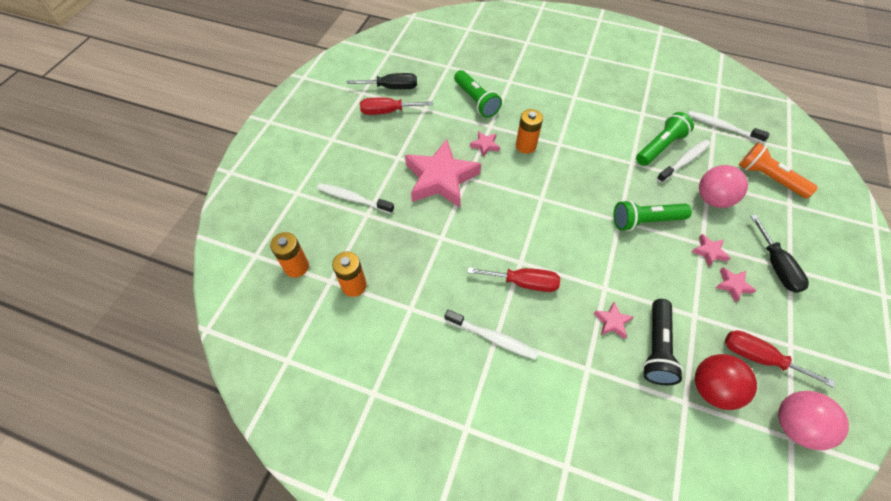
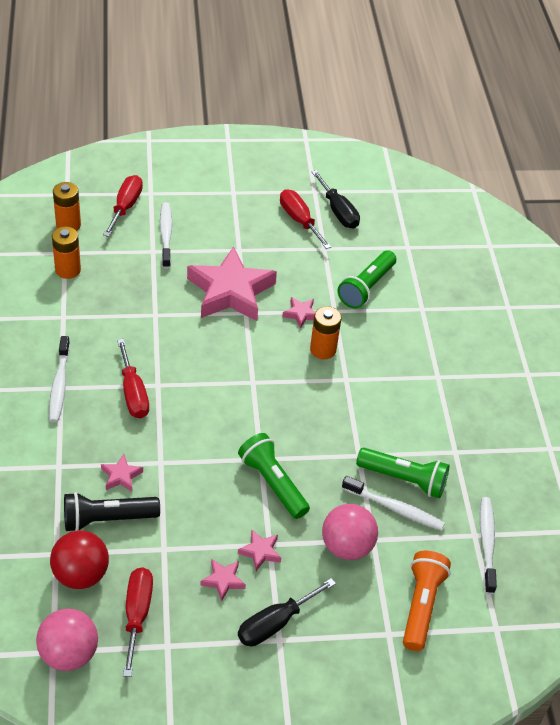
camera: 60 degrees right, 10 degrees down
(302, 216) = (125, 207): none -> red screwdriver

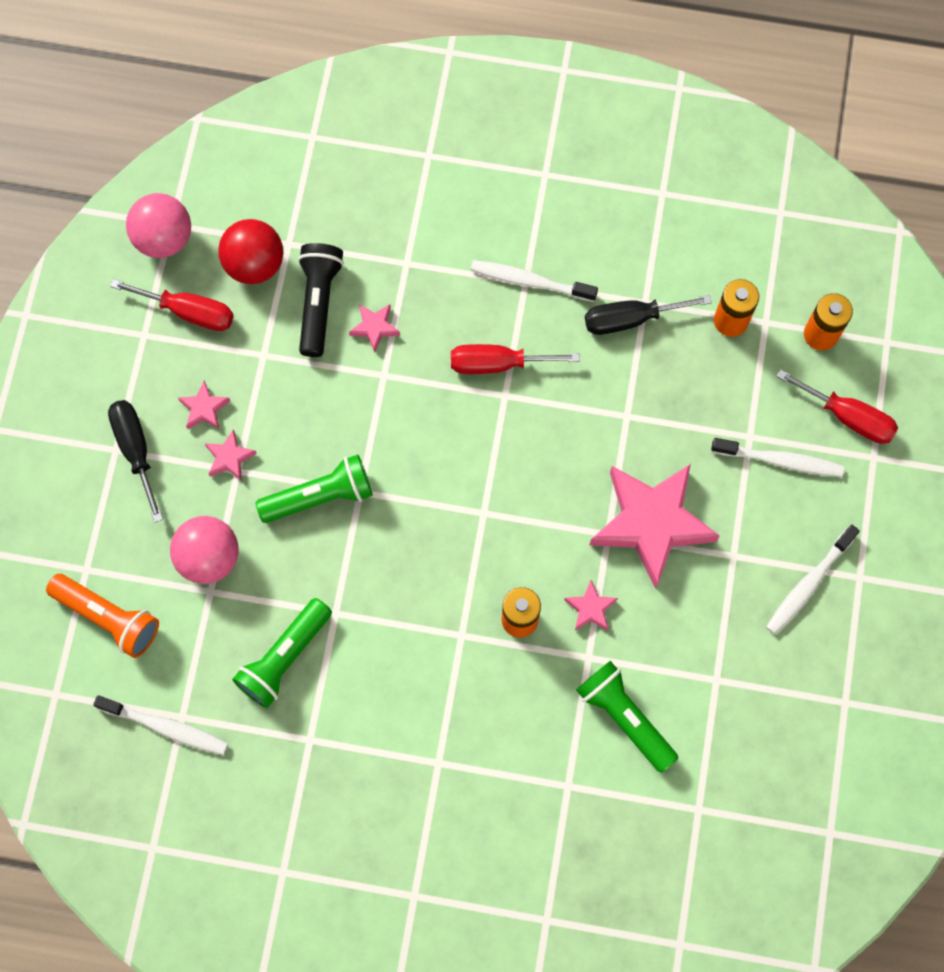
camera: 110 degrees right, 25 degrees up
(299, 220) = (782, 660): red screwdriver -> none
(338, 211) = (793, 725): black screwdriver -> black screwdriver (630, 319)
(395, 508) = (245, 632): white toothbrush -> white toothbrush (808, 584)

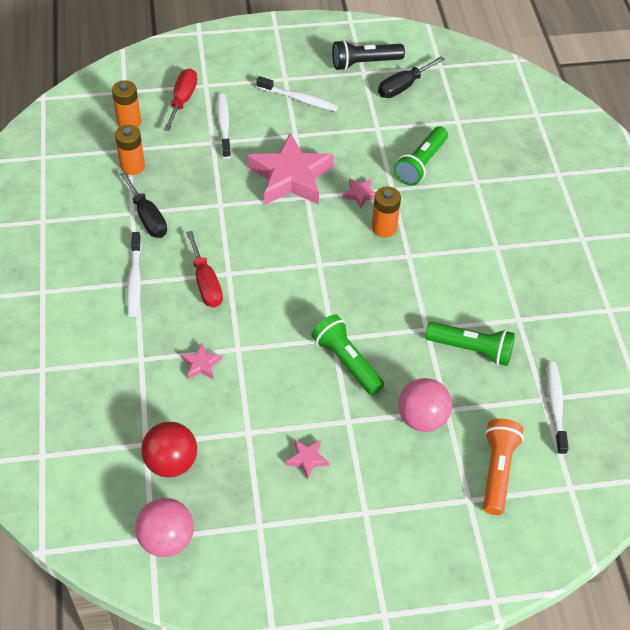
camera: 110 degrees left, 20 degrees down
(136, 450) = (360, 497): black screwdriver -> black screwdriver (403, 86)
(189, 312) = (228, 497): red screwdriver -> none
(229, 458) = (340, 429): pink star -> none
(319, 303) = (192, 407): black flashlight -> black flashlight (364, 63)

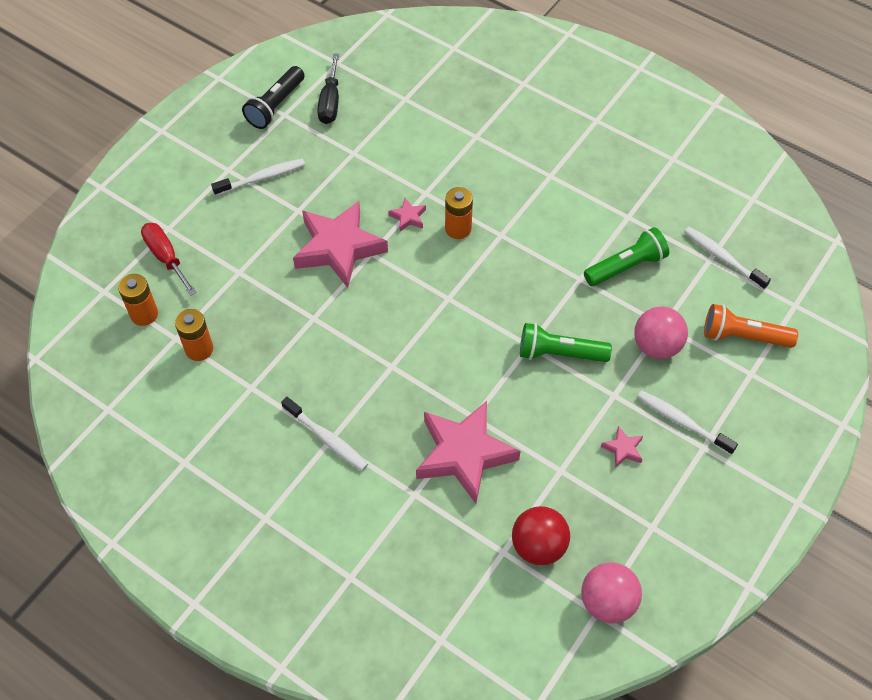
camera: 45 degrees left, 5 degrees up
(147, 217) = (269, 380): black screwdriver -> none
(201, 364) = (464, 454): pink star -> pink star, size x2.42
(206, 283) = (385, 389): red screwdriver -> none
(224, 125) = (229, 250): white toothbrush -> white toothbrush (682, 422)
(421, 164) = (421, 155): green flashlight -> none
(497, 470) = (743, 336): orange flashlight -> orange flashlight turned 45 degrees counterclockwise

